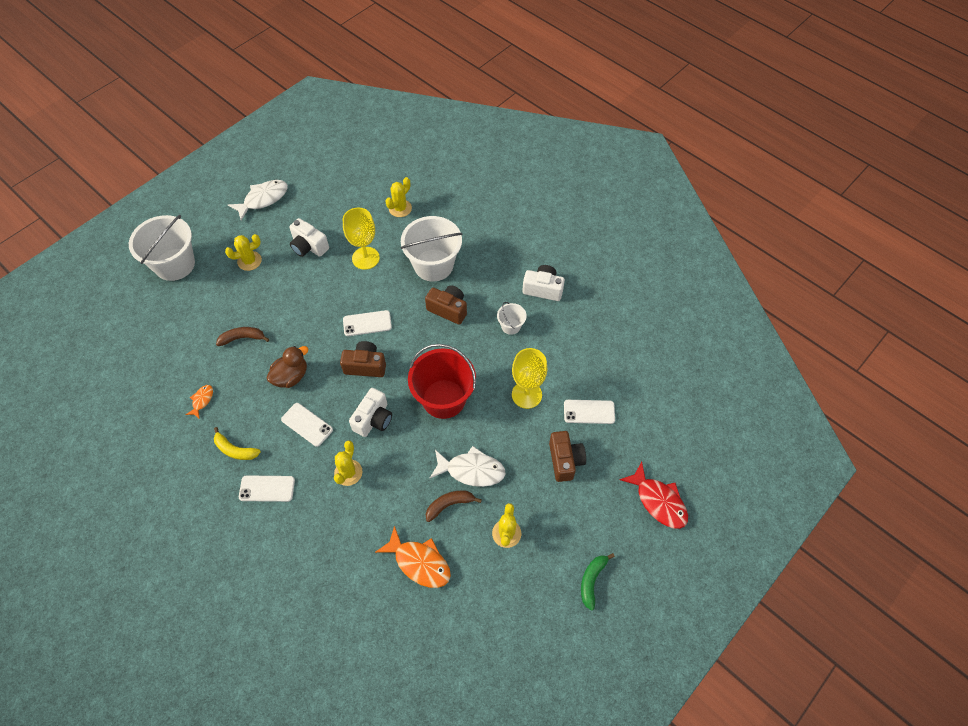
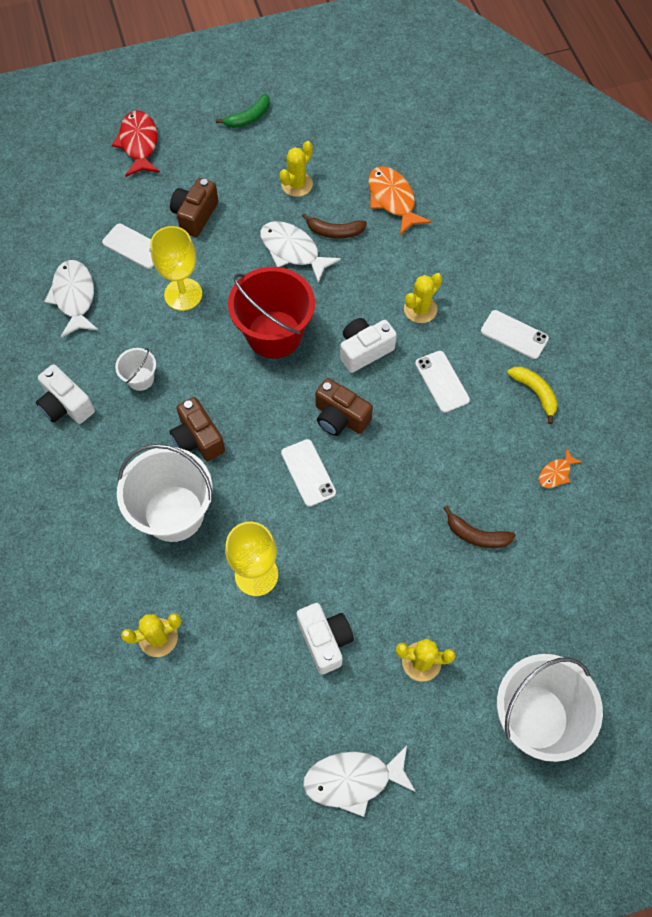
camera: 150 degrees left, 5 degrees up
(291, 376) = (435, 449): brown duck -> none
(367, 323) = (308, 473): white phone -> white phone turned 45 degrees clockwise
(597, 355) = (74, 297): none -> white fish

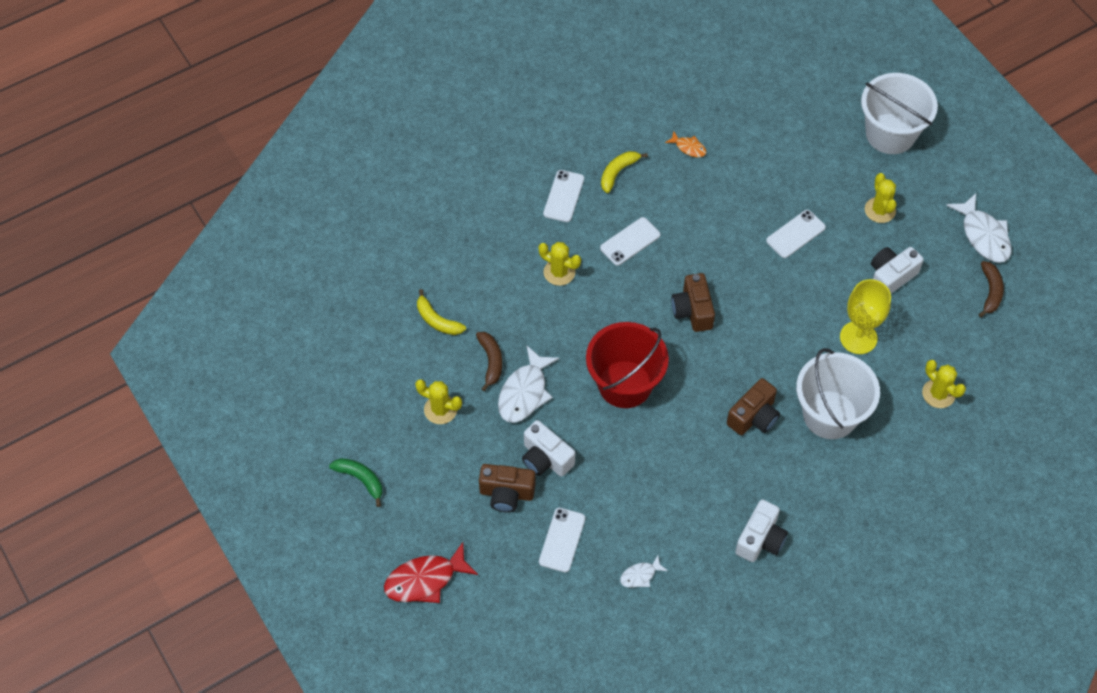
camera: 105 degrees left, 5 degrees down
(74, 297) = (640, 575): white fish -> white fish, size x0.52
(140, 379) = (710, 484): white bucket -> none
(183, 294) = (605, 476): yellow goblet -> none
(308, 473) = (754, 322): white phone -> white phone (795, 234)
(340, 417) = (692, 311): brown camera -> brown camera turned 150 degrees clockwise
(364, 350) = (618, 307): white camera -> white camera (545, 458)
(392, 200) = (437, 320): orange fish -> yellow banana
(476, 535) = (763, 192): brown banana -> brown banana (990, 292)

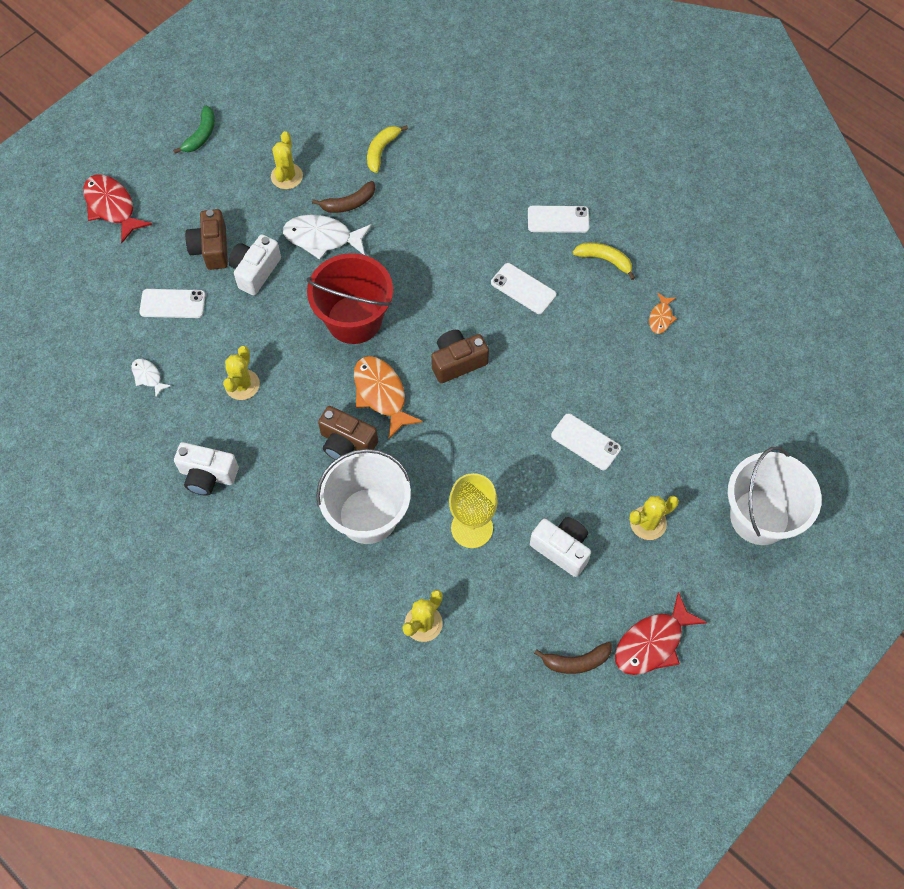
camera: 75 degrees right, 5 degrees up
(559, 272) = (466, 236): yellow cactus -> yellow cactus (242, 385)
(710, 378) = (381, 394): none -> orange fish
(983, 235) = (652, 643): white fish -> red fish

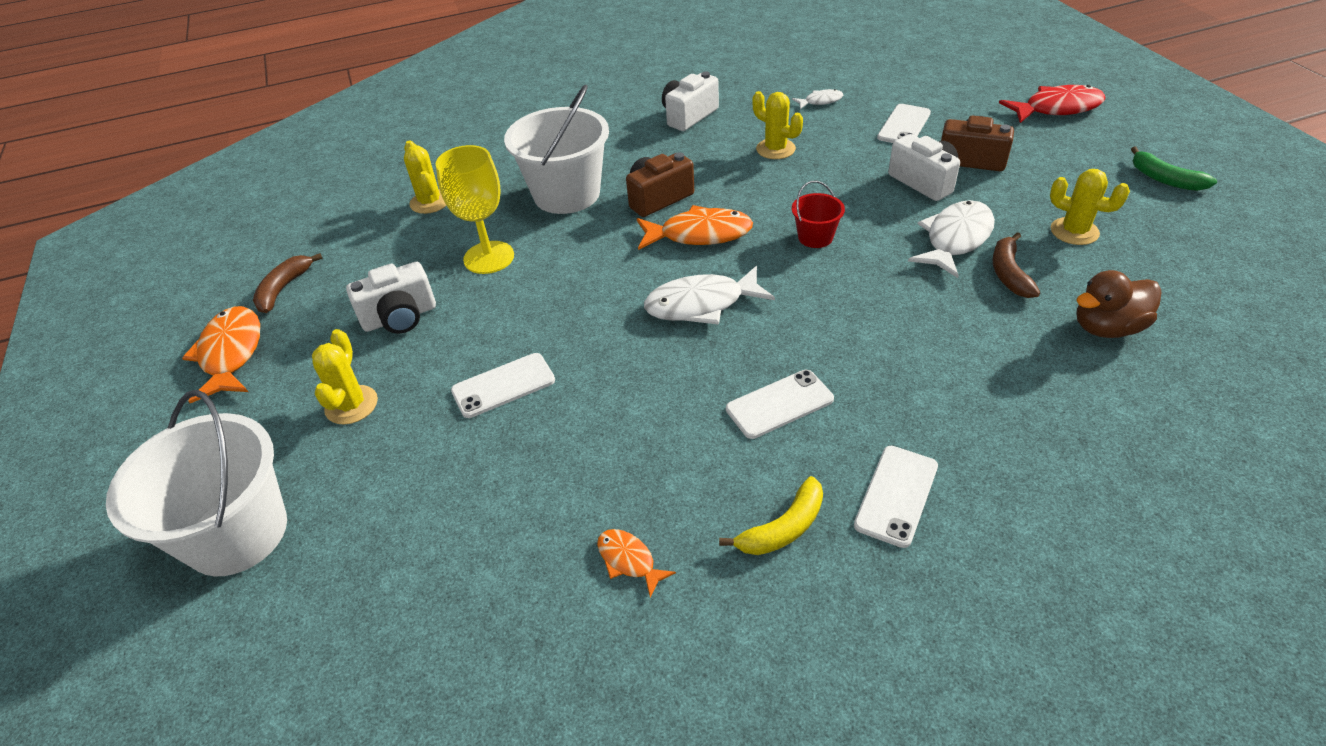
camera: 120 degrees right, 20 degrees down
(354, 319) = (815, 237): red bucket -> red bucket, size x0.47
(381, 150) = (1107, 328): yellow banana -> brown duck
(457, 362) = (701, 304): brown camera -> white fish
(652, 643) = (231, 354): red fish -> orange fish

